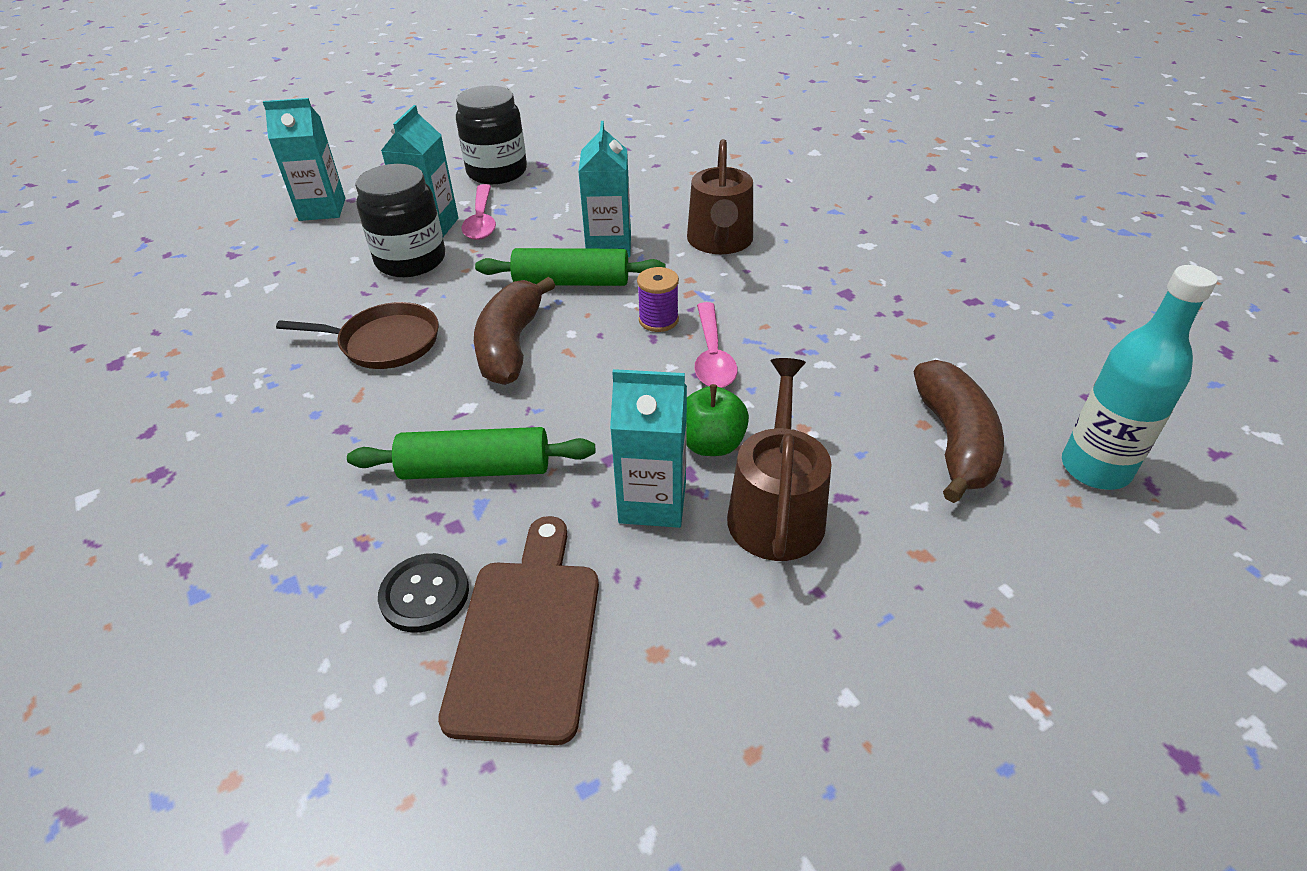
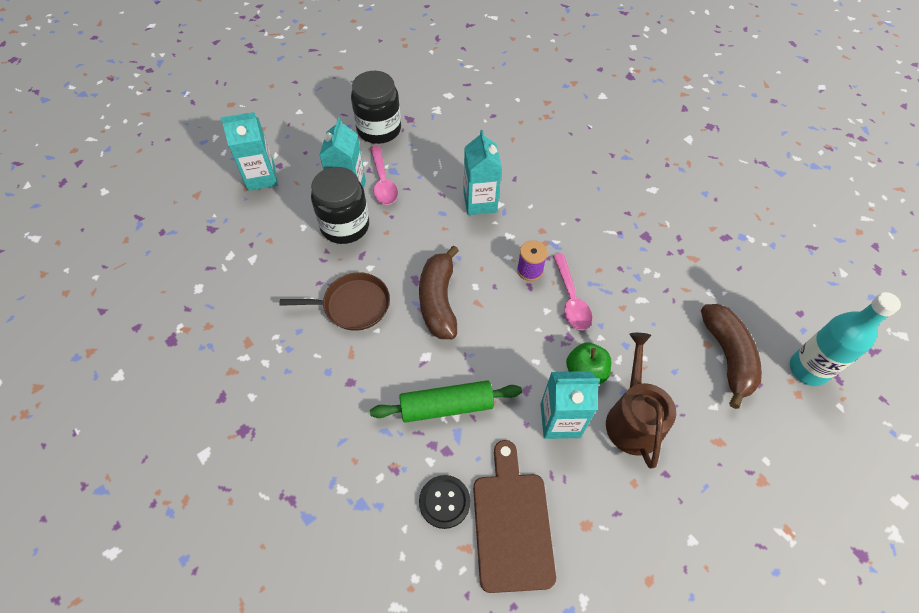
camera: 10 degrees left, 15 degrees up
(571, 282) = (463, 239): green rolling pin -> none
(720, 242) = (554, 193): brown watering can -> none

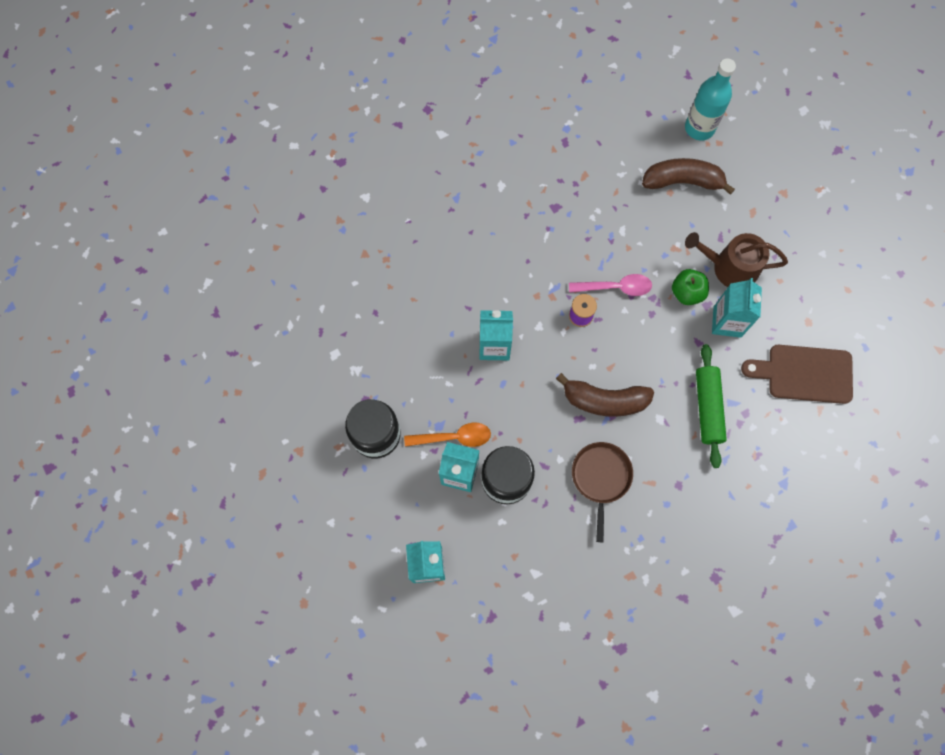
camera: 80 degrees left, 15 degrees up
(383, 182) = (454, 437): pink spoon -> orange spoon
(444, 502) = (785, 420): black button -> none

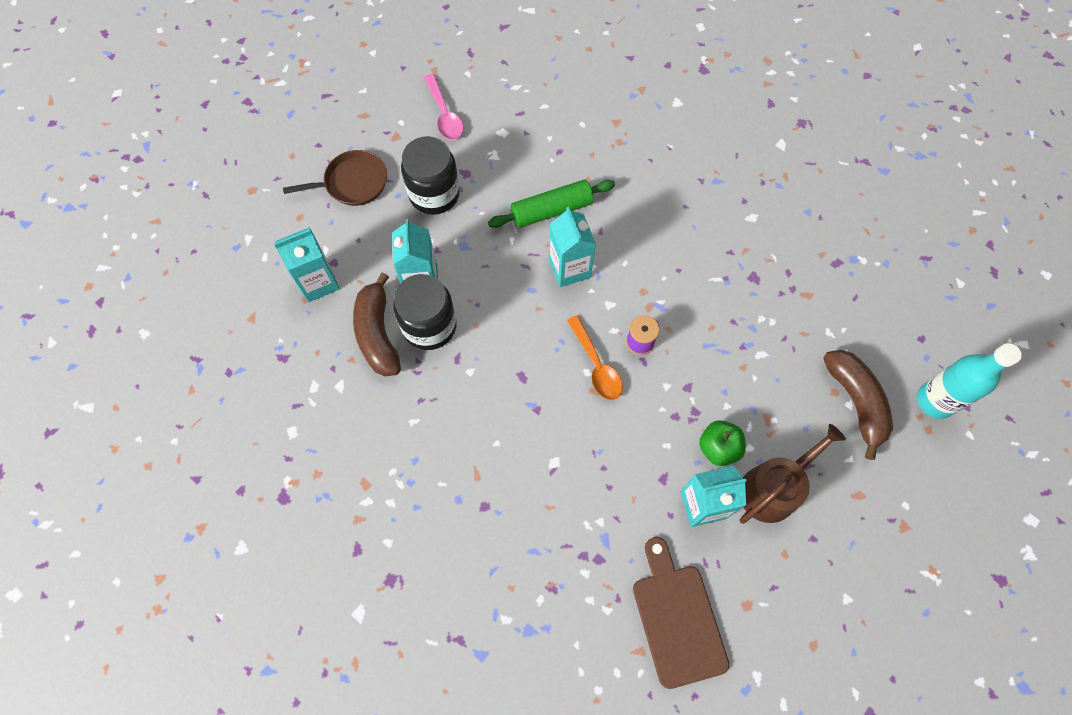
camera: 70 degrees right, 5 degrees down
(454, 437) = (457, 263): orange spoon -> orange spoon (596, 365)
(601, 478) = (464, 419): brown pan -> brown pan (353, 182)
(604, 400) = (552, 397): brown banana -> brown banana (378, 334)
(615, 287) = (689, 368): pink spoon -> pink spoon (444, 115)
(708, 408) = (588, 513): green rolling pin -> green rolling pin (551, 210)
(729, 267) = (773, 488): brown watering can -> brown watering can turned 60 degrees clockwise

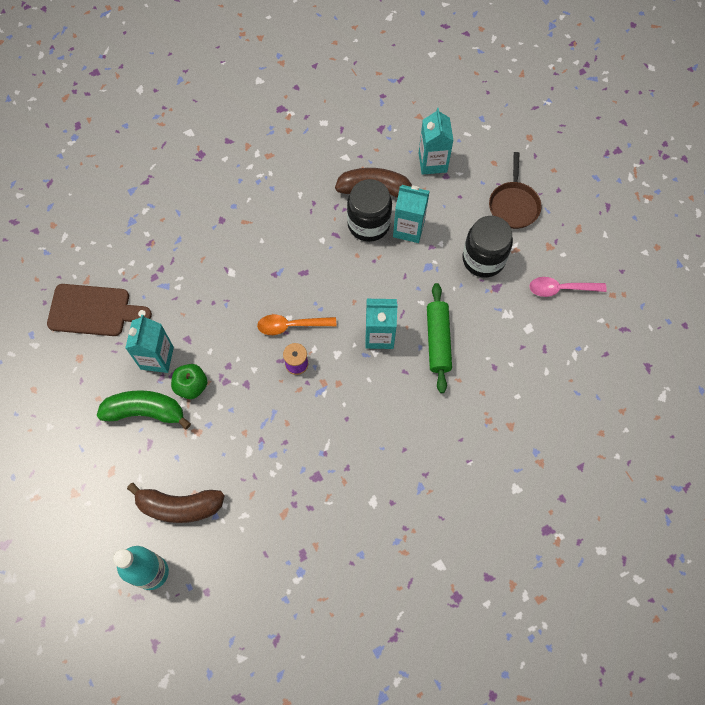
camera: 110 degrees right, 0 degrees up
(773, 488) = (145, 412): brown watering can -> green banana

